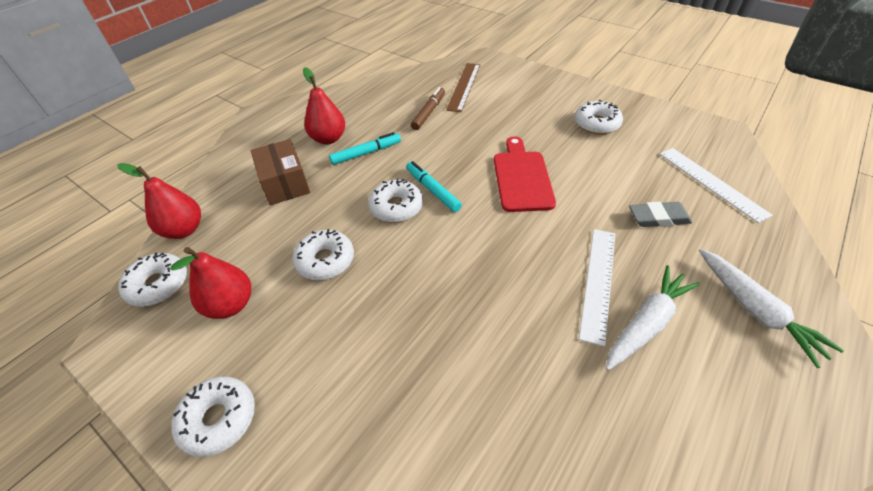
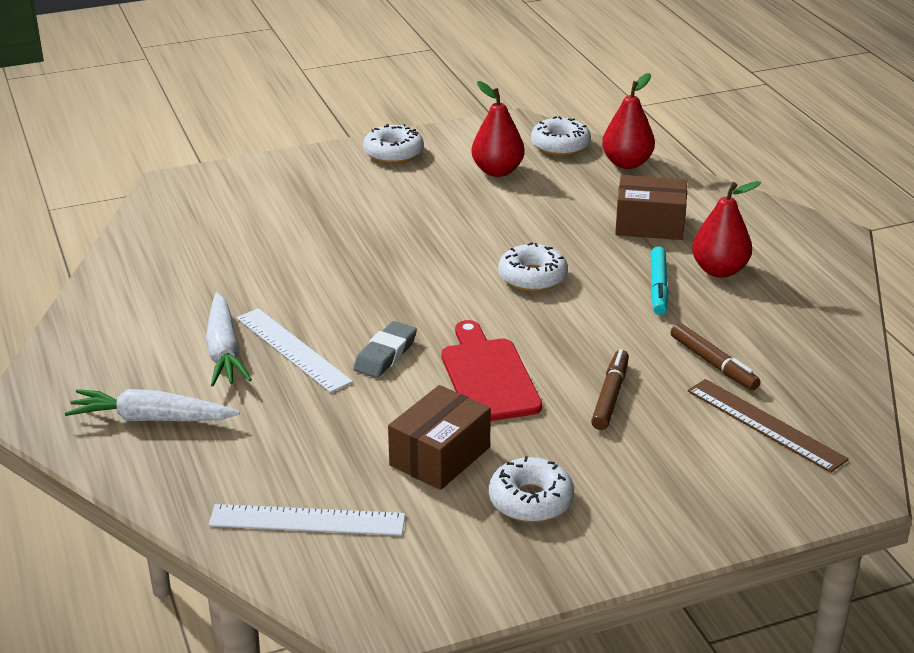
camera: 120 degrees right, 15 degrees down
(325, 260) = (499, 221): white donut -> none
(432, 190) = (535, 308): turquoise marker -> none
(491, 132) = (610, 396): none -> brown marker
(522, 177) = (488, 376): red cutting board -> red cutting board turned 135 degrees counterclockwise
(606, 163) = (440, 456): none -> brown box
(658, 218) = (312, 437): grey eraser -> grey eraser (385, 355)

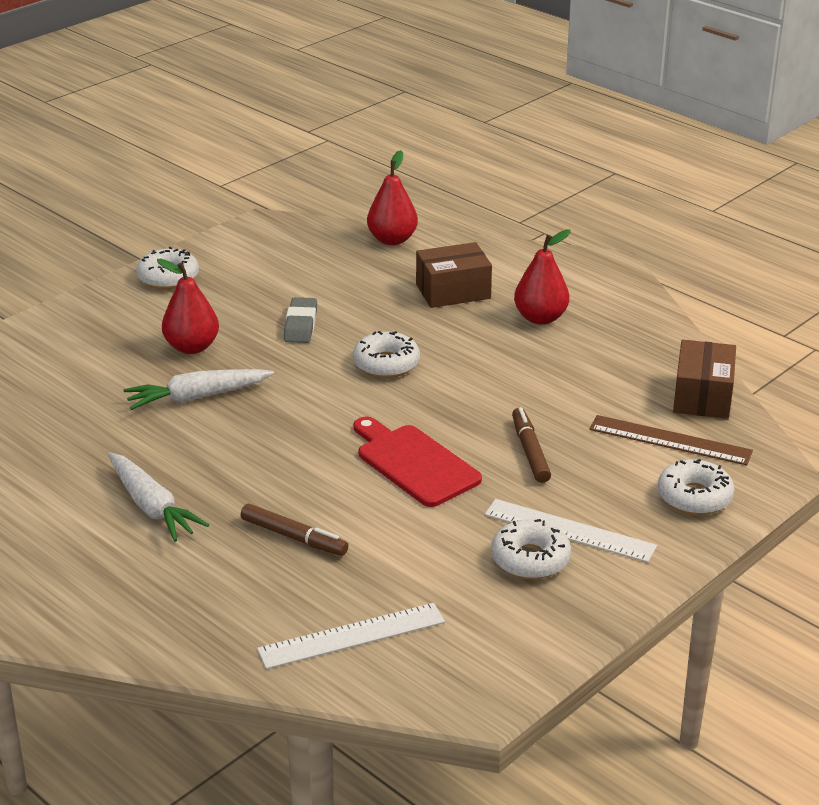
camera: 25 degrees left, 0 degrees up
(151, 419) = (131, 589): white carrot -> white carrot (197, 397)
(292, 349) = (217, 487): white ruler -> white ruler (569, 531)
(385, 355) = (307, 469): grey eraser -> grey eraser (300, 325)
(440, 456) = (425, 545): brown box -> brown box (702, 396)
(497, 171) = (280, 273): red pear -> red pear (192, 347)
(560, 145) = (320, 236): white donut -> white donut (694, 497)
(658, 287) = (501, 345): turquoise marker -> none
(713, 363) = (593, 400): brown marker -> brown marker (294, 537)

